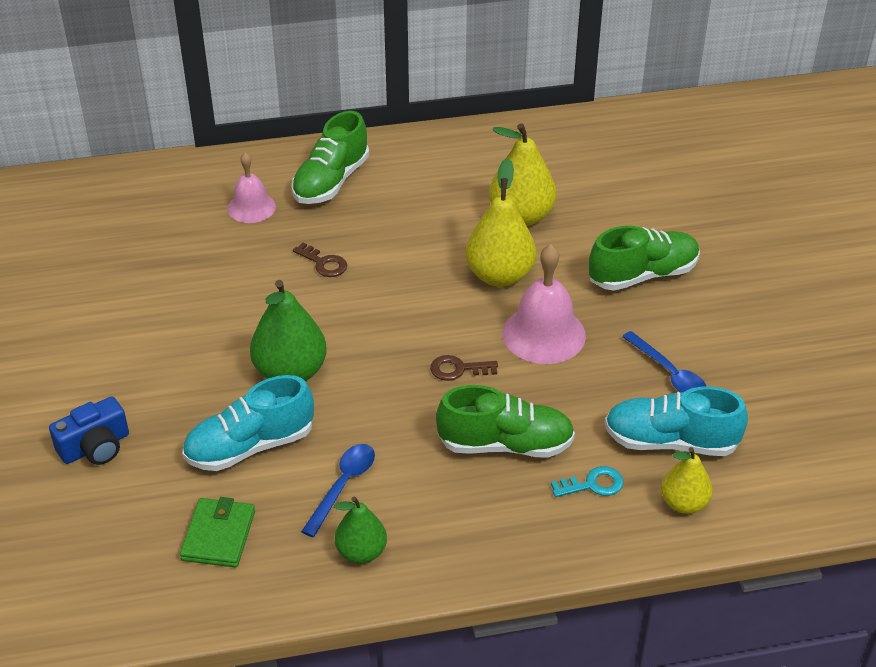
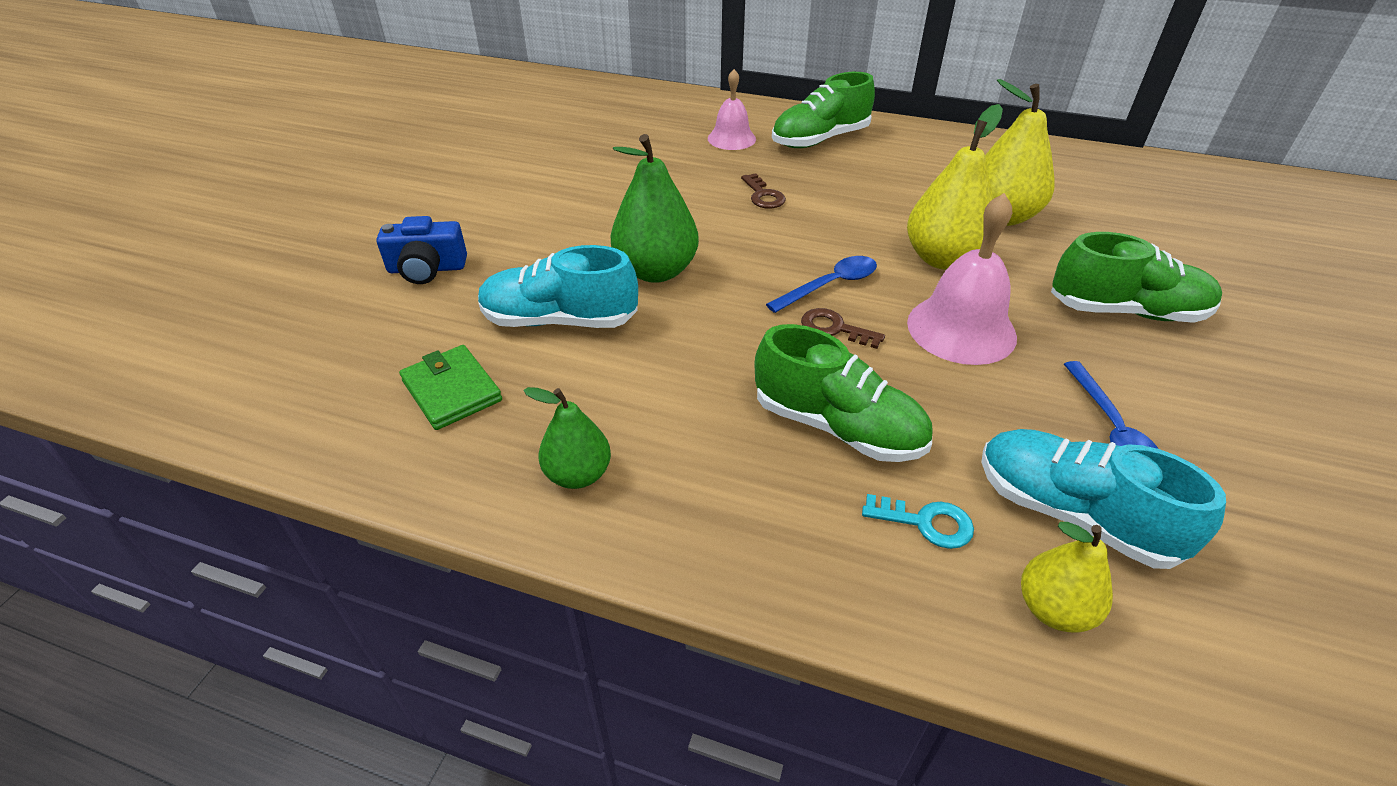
camera: 30 degrees right, 0 degrees up
(218, 535) = (452, 390): green wallet -> green wallet turned 75 degrees counterclockwise
(343, 486) = (618, 395): blue spoon -> blue spoon (830, 285)

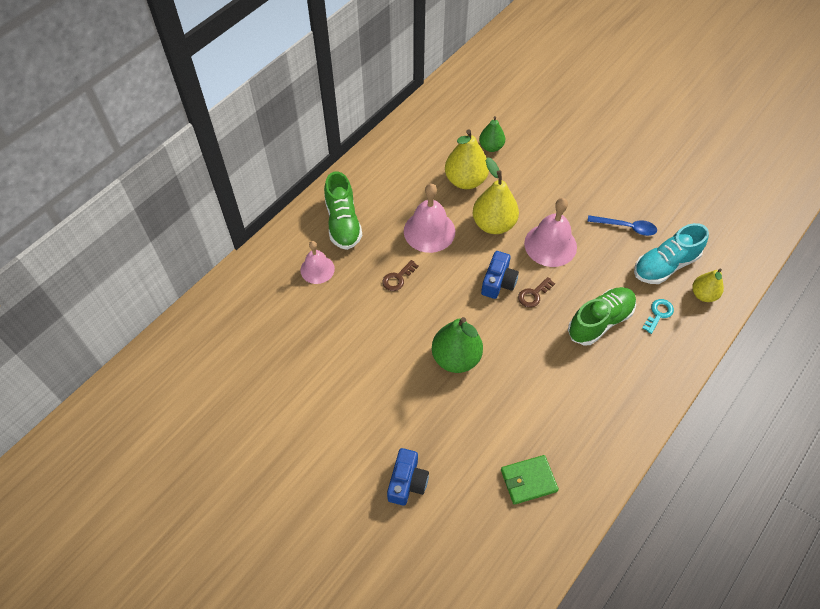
camera: 70 degrees left, 15 degrees up
(560, 320) = (485, 417): turquoise shoe -> none
(578, 474) = (602, 433): green pear -> green pear (491, 147)
(763, 195) = (398, 278): brown key -> brown key turned 135 degrees clockwise
(830, 285) = (498, 282): blue spoon -> blue camera
(870, 204) = (429, 231): none -> pink bell
(1125, 311) = (558, 178): green shoe -> none

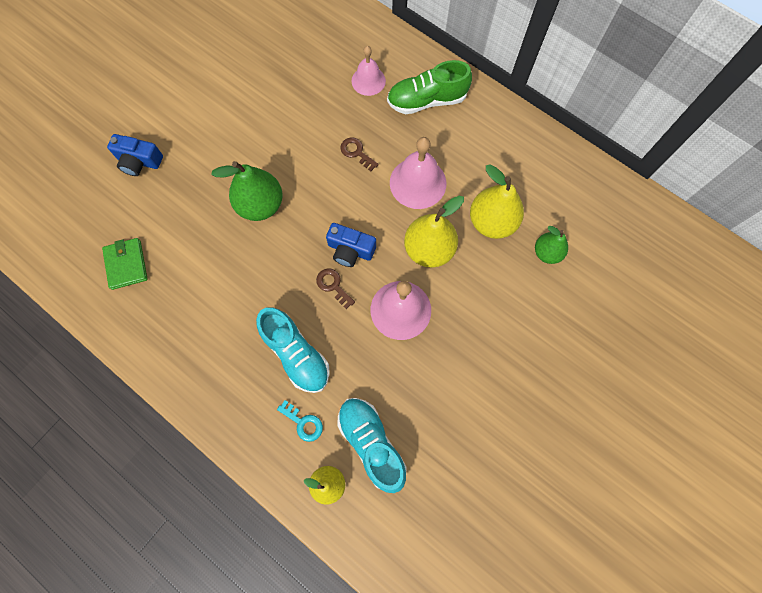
camera: 90 degrees right, 15 degrees up
(600, 321) = (296, 354): green shoe -> turquoise shoe
(626, 227) = (428, 403): blue spoon -> none

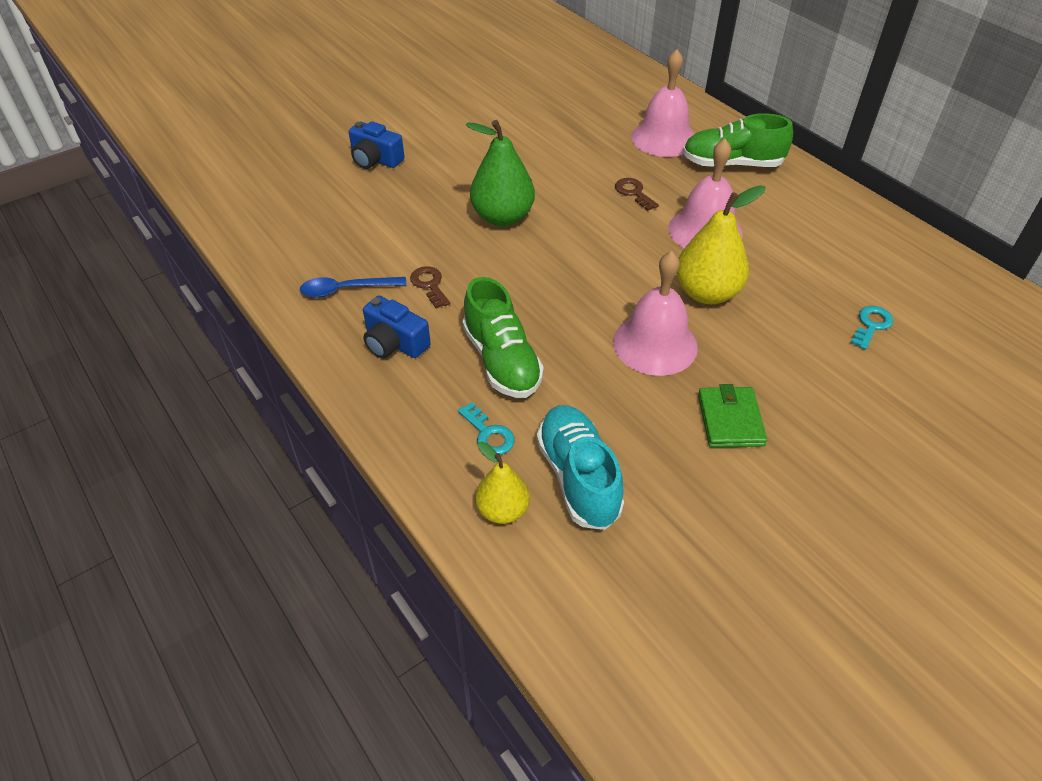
camera: 15 degrees right, 25 degrees down
(126, 264) = (323, 239): green wallet -> green wallet (730, 420)
(161, 313) = (346, 290): none -> blue spoon
(296, 354) = (502, 361): turquoise shoe -> green shoe
(333, 285) = (571, 304): brown key -> brown key (429, 285)
(350, 250) = (602, 275): blue camera -> blue camera (394, 343)
(368, 81) = (663, 138): pink bell -> pink bell, size x1.56
(492, 222) = (797, 282): yellow pear -> none
(547, 253) = (871, 325): green pear -> turquoise key

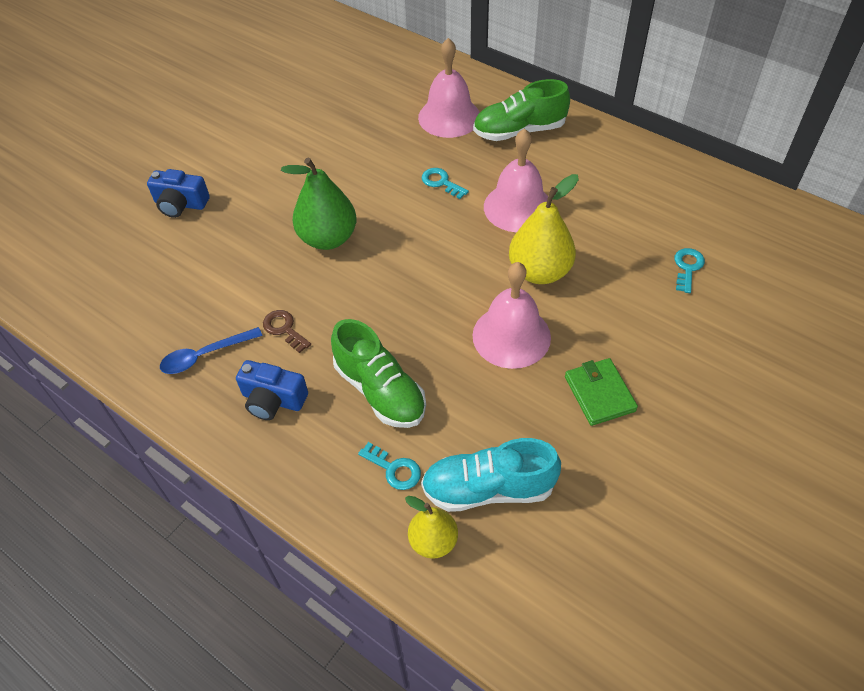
camera: 15 degrees left, 5 degrees up
(578, 477) = (488, 488): turquoise shoe -> turquoise shoe turned 60 degrees counterclockwise
(634, 192) = (441, 182): brown key -> turquoise key

